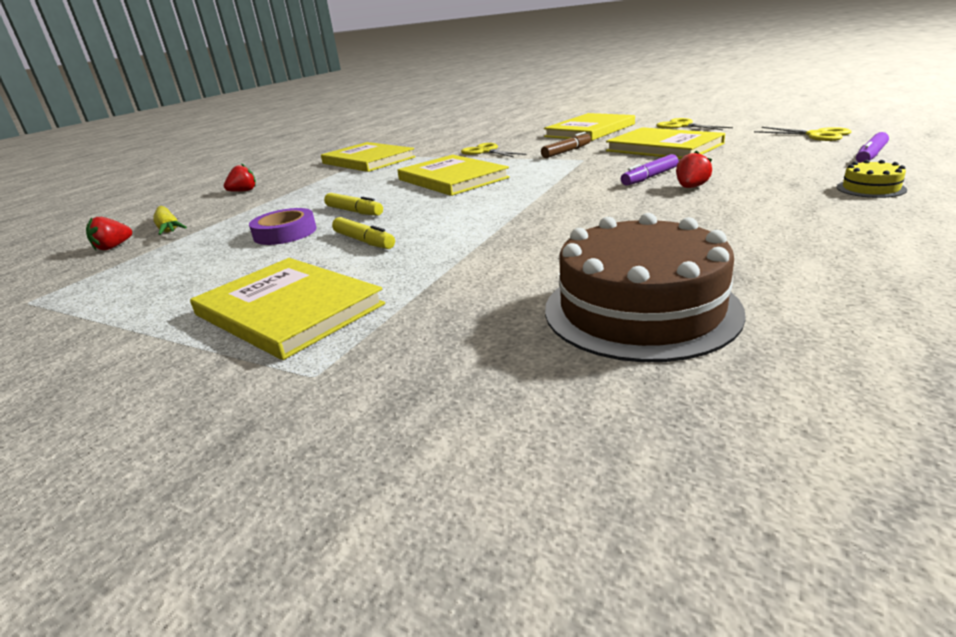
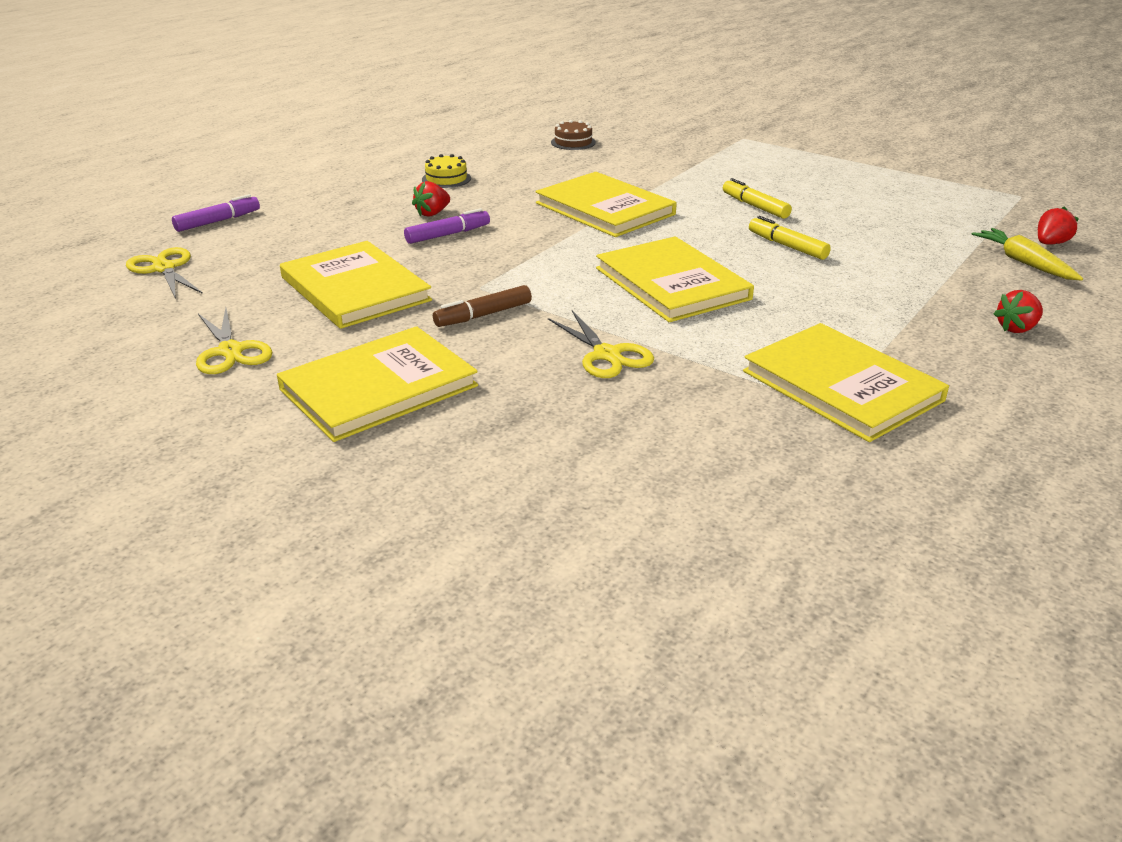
camera: 175 degrees left, 5 degrees up
(285, 233) = (849, 229): purple tape -> none
(288, 310) = (782, 165): yellow book -> yellow book (604, 209)
(640, 309) = (573, 142): brown cake -> brown cake, size x0.44
(870, 188) = (314, 187): yellow cake -> yellow cake (446, 179)

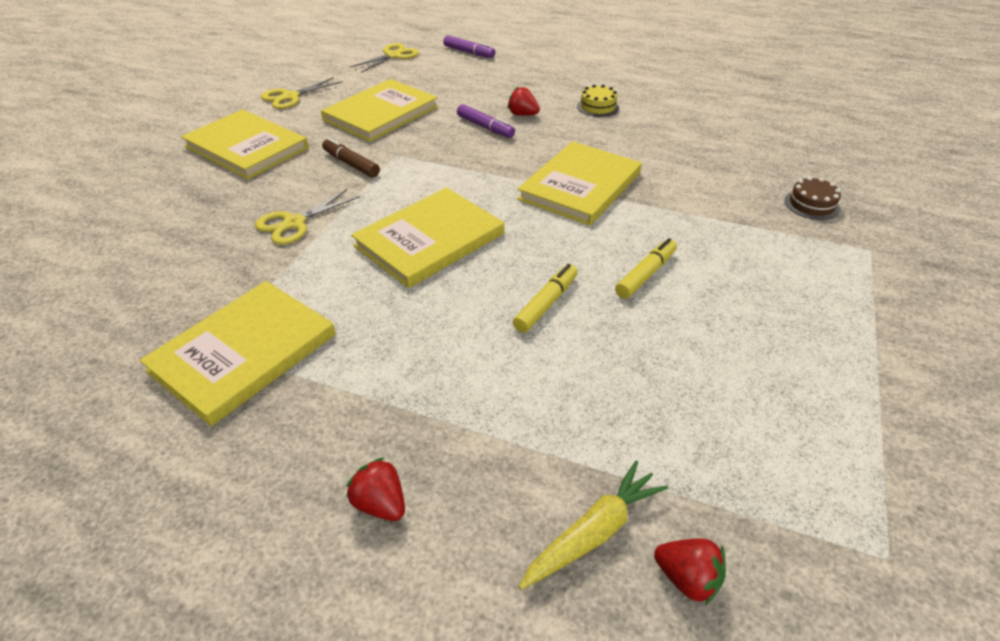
camera: 75 degrees right, 10 degrees up
(573, 142) = (741, 147): brown cake -> brown cake (811, 204)

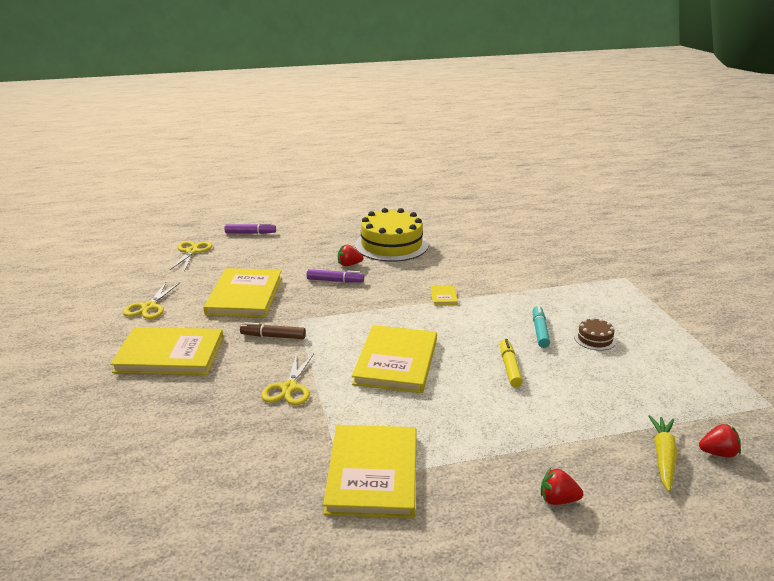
camera: 35 degrees left, 15 degrees down
(580, 186) = (443, 297): yellow book -> yellow book, size x0.40
(598, 107) = (391, 245): yellow cake -> yellow cake, size x2.27
(645, 274) = (540, 331): yellow marker -> turquoise marker
(811, 204) = (574, 264): brown cake -> brown cake (595, 339)

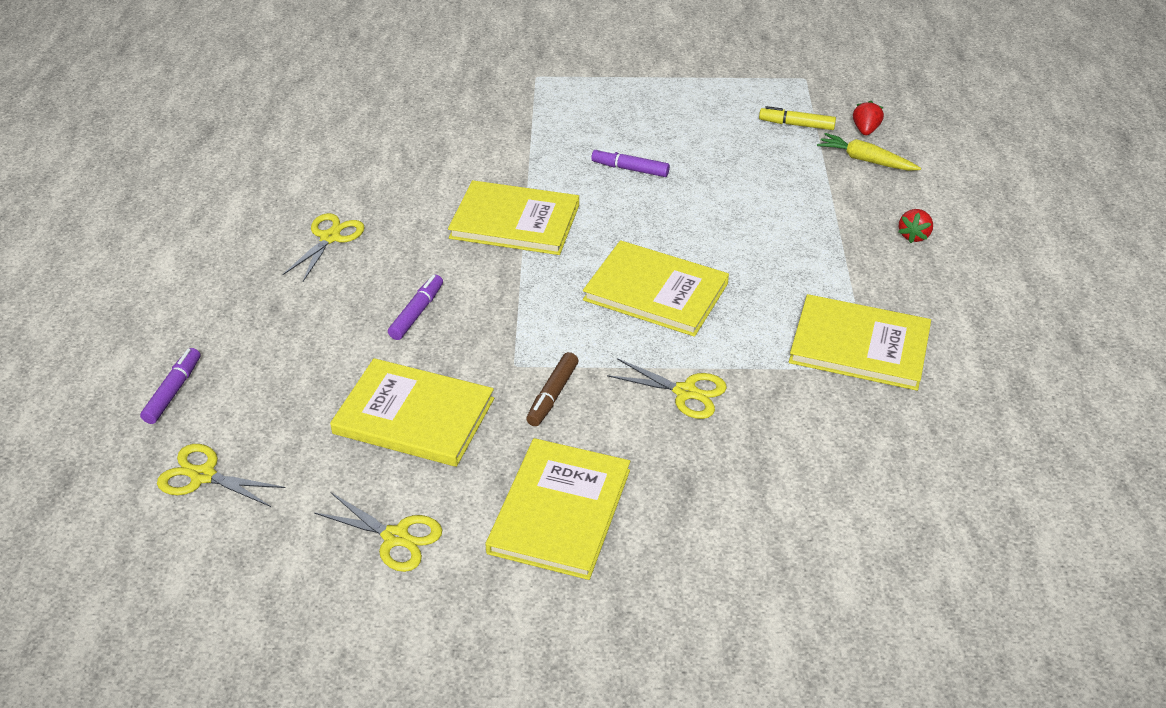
camera: 75 degrees left, 15 degrees up
(349, 265) = (371, 291): red strawberry -> none
(391, 245) = (330, 238): yellow cake -> yellow scissors
(443, 297) = (515, 222): yellow book -> yellow book, size x2.49
(509, 368) = (697, 209): yellow marker -> yellow marker (796, 125)
(540, 331) = (630, 169): turquoise marker -> purple marker
(595, 339) = (661, 137): brown cake -> none

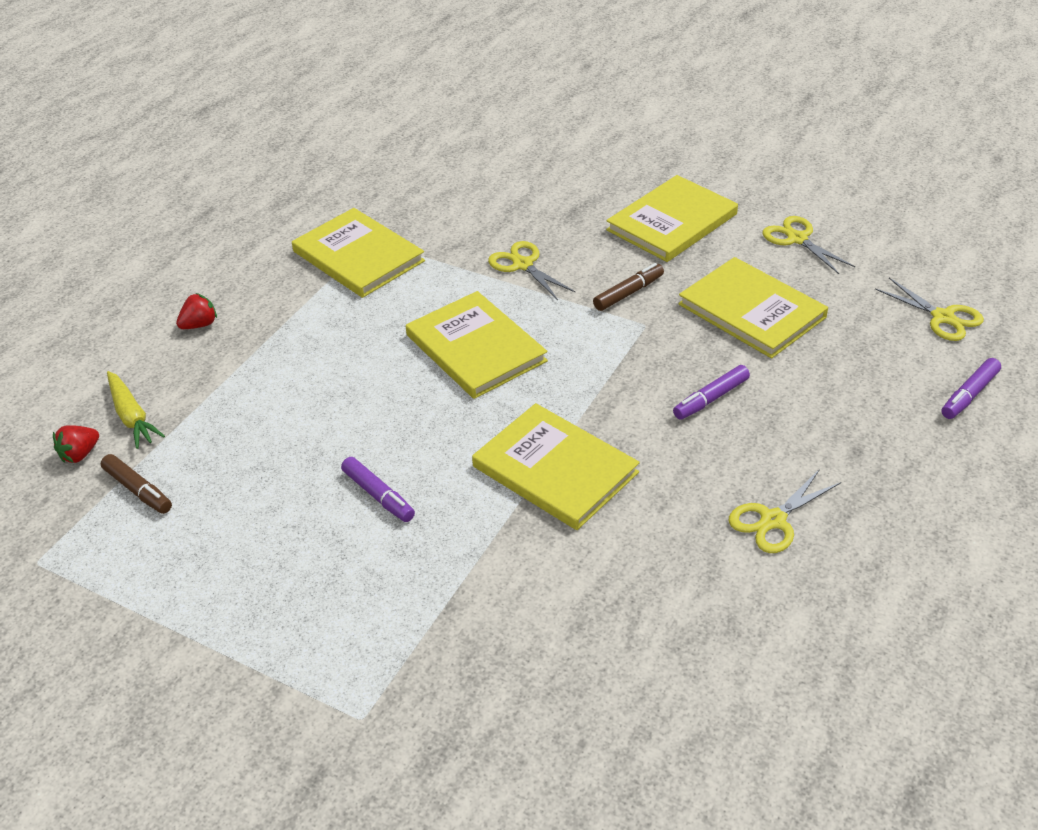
camera: 150 degrees left, 0 degrees up
(796, 125) = (138, 490): yellow marker -> brown marker

